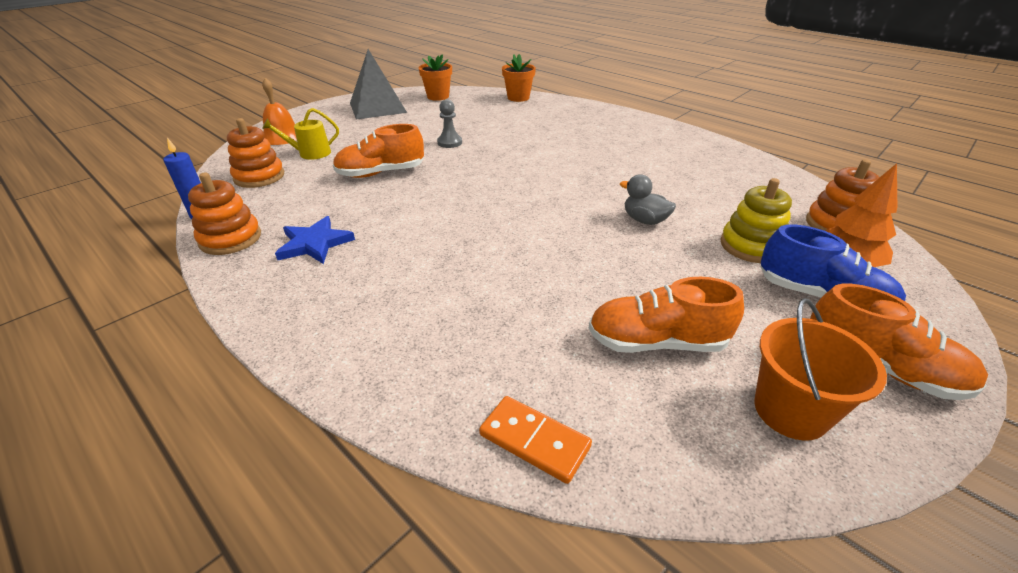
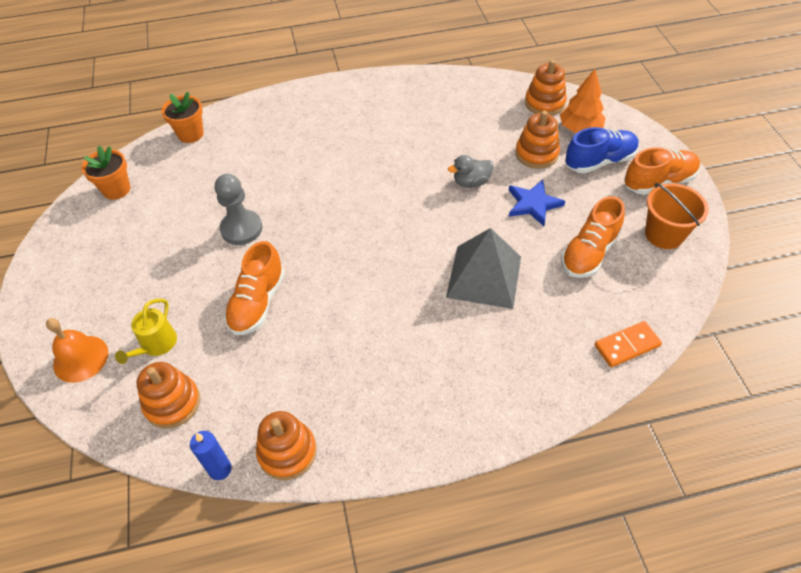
camera: 55 degrees left, 15 degrees up
(314, 243) = (346, 390): blue star -> blue star (533, 204)
(377, 107) = (89, 249): grey pyramid -> grey pyramid (484, 276)
(449, 142) = (241, 229): grey pawn -> grey pawn, size x1.55
(751, 246) = (536, 154): yellow stacking toy -> orange stacking toy

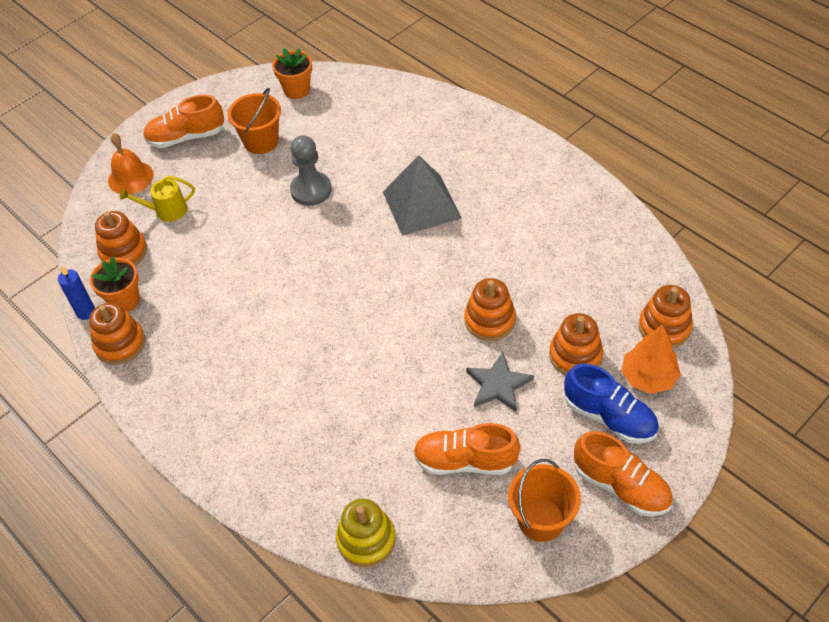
camera: 60 degrees right, 0 degrees up
(148, 239) = (261, 141): none -> orange bucket
(190, 134) = (392, 92): orange flower pot -> orange flower pot (124, 300)
(257, 302) = (242, 246): orange shoe -> orange shoe (186, 137)
(471, 182) = (489, 320): grey duck -> orange stacking toy
(484, 276) = (375, 387): grey pyramid -> grey pyramid (421, 205)
(533, 204) = (498, 385): blue star -> grey star
(627, 345) = (366, 540): orange domino -> yellow stacking toy

